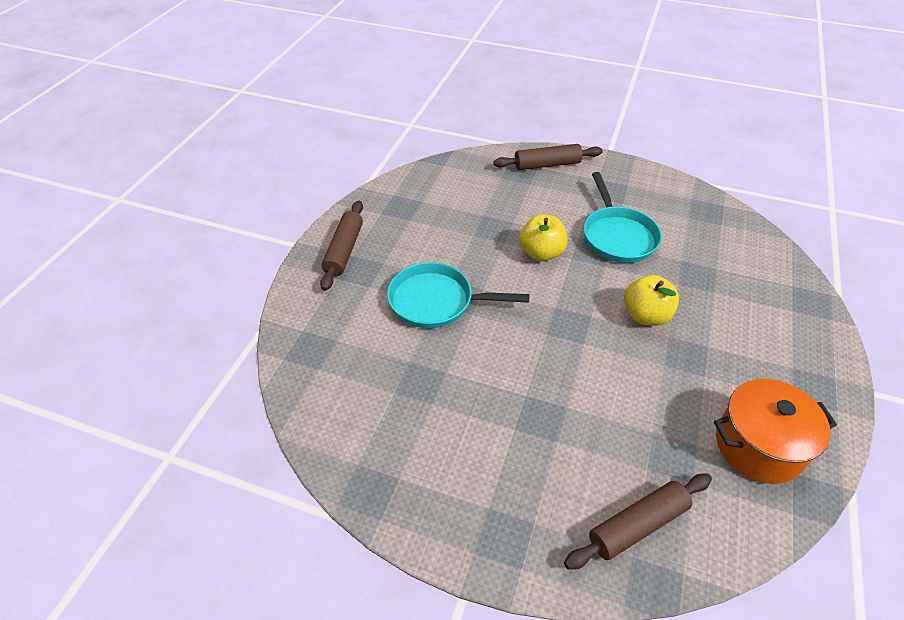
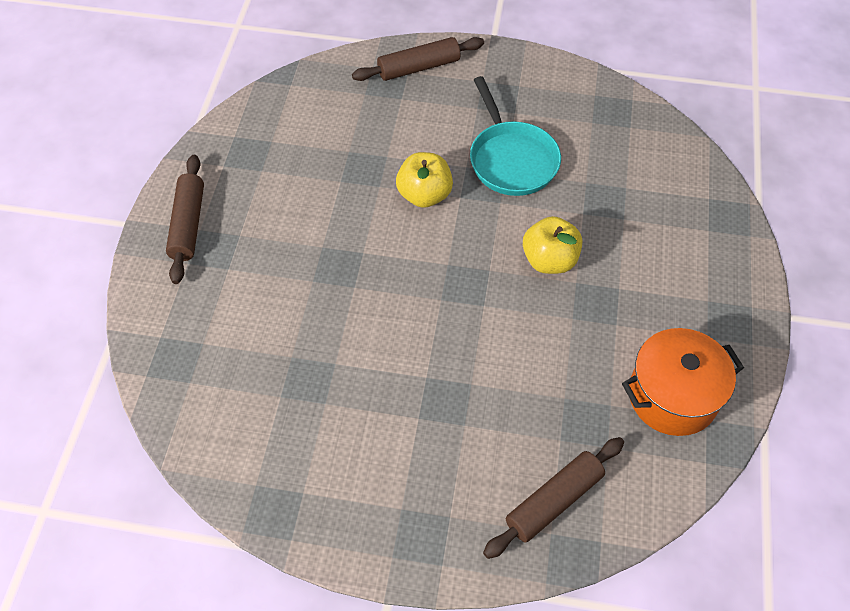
camera: 10 degrees left, 10 degrees up
(436, 301) = (310, 277): turquoise pan -> none

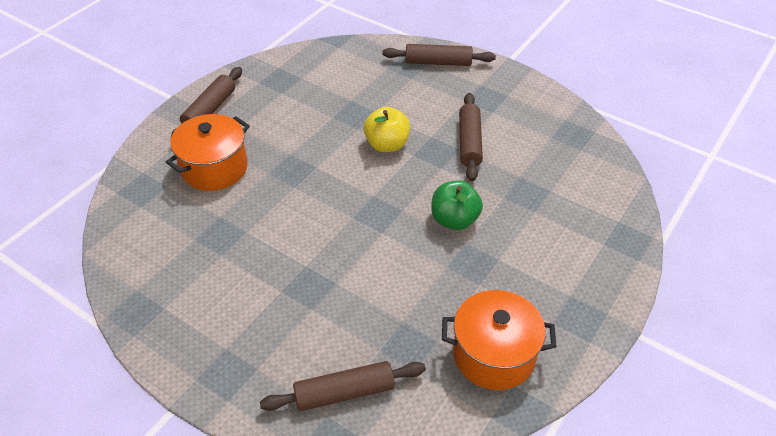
camera: 25 degrees right, 10 degrees down
(245, 299) = (214, 168): none -> orange pot
(511, 159) = (469, 142): turquoise pan -> brown rolling pin
(549, 260) = (454, 220): yellow apple -> green apple

